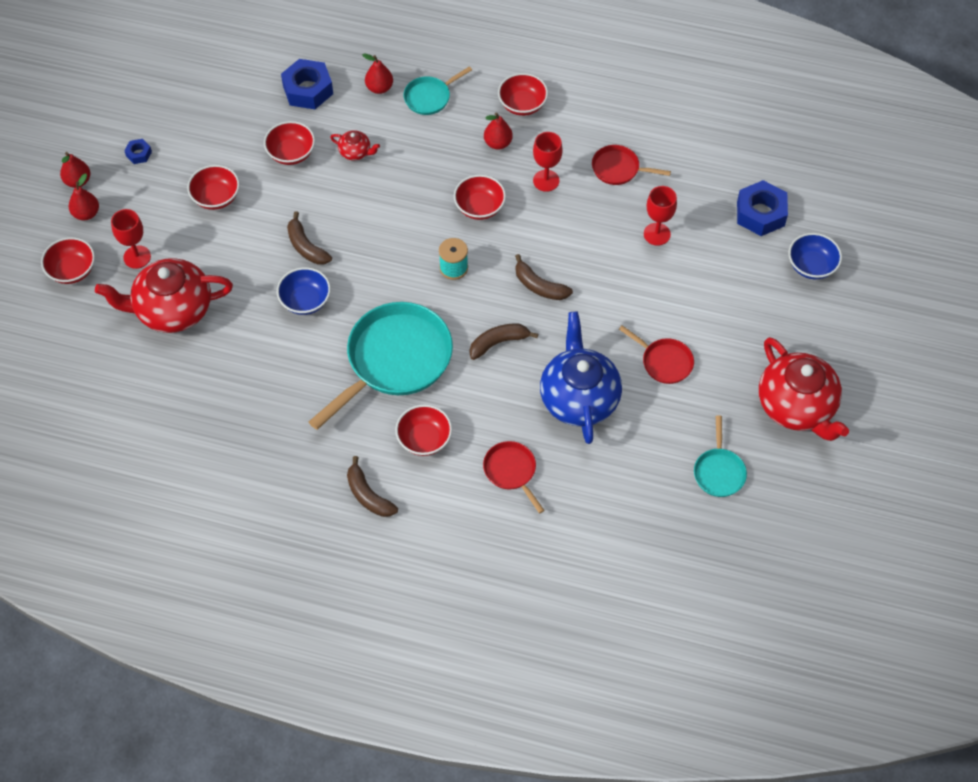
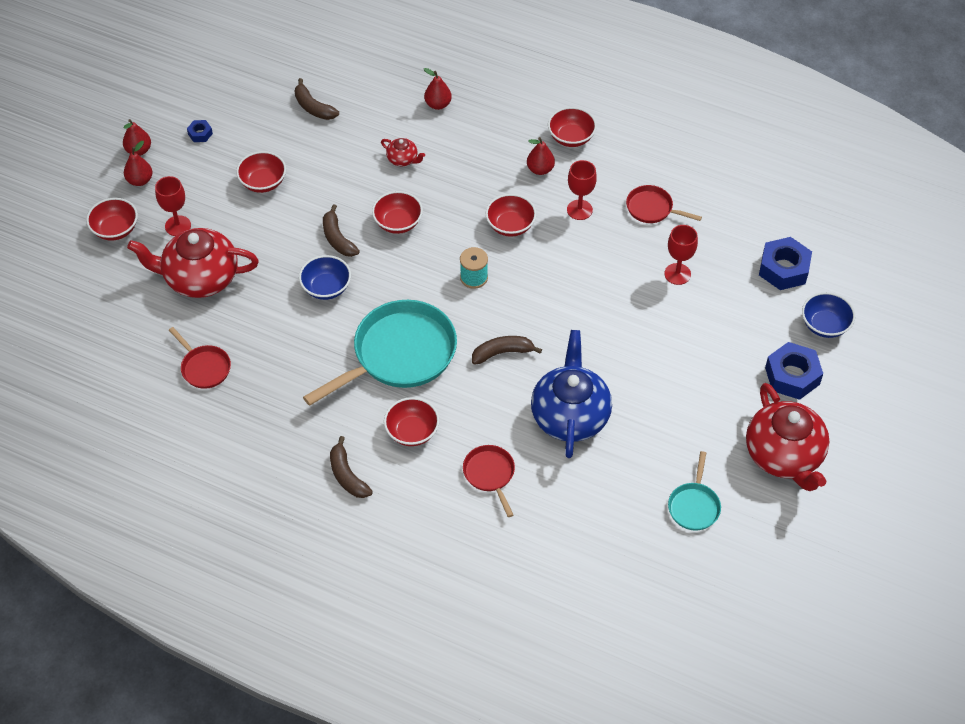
camera: 10 degrees right, 5 degrees down
(291, 153) = (342, 152): red bowl -> red bowl (398, 222)
(308, 90) = (370, 97): blue nut -> blue nut (792, 376)
(430, 97) = (484, 119): turquoise pan -> none
(539, 286) = (553, 306): brown banana -> brown banana (313, 107)
(664, 362) = (660, 394): red pan -> red pan (204, 367)

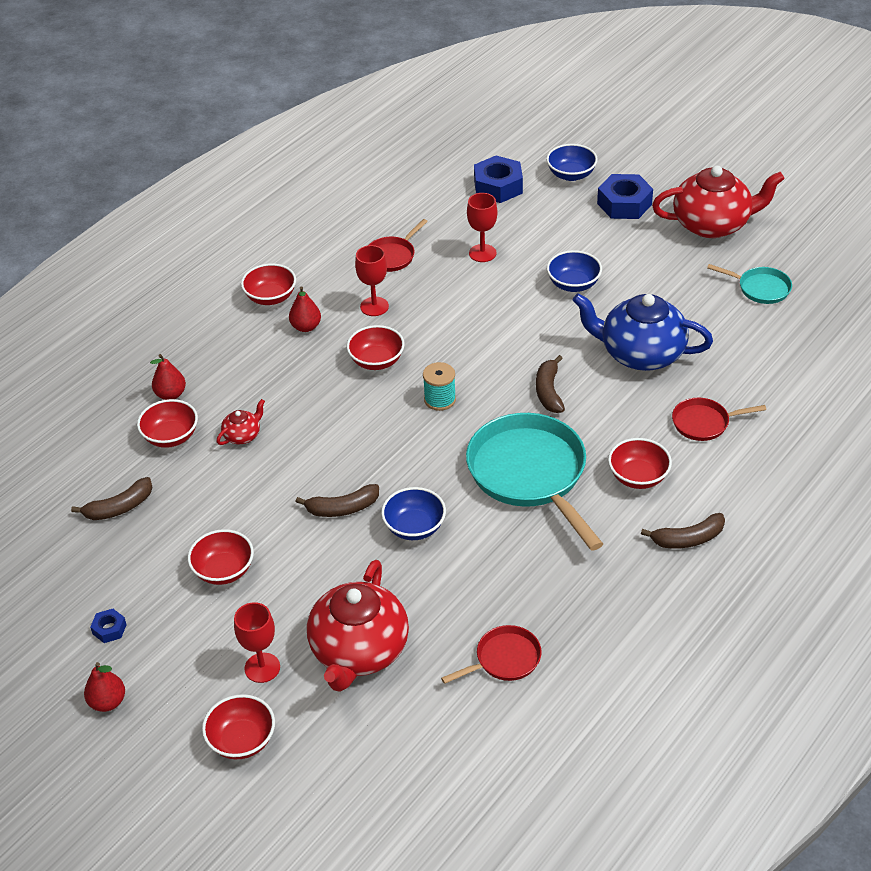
camera: 75 degrees left, 10 degrees down
(140, 180) = (164, 705): red pear -> none
(398, 222) = (338, 452): red bowl -> red bowl (171, 437)
(654, 351) = (573, 284): none -> blue bowl

